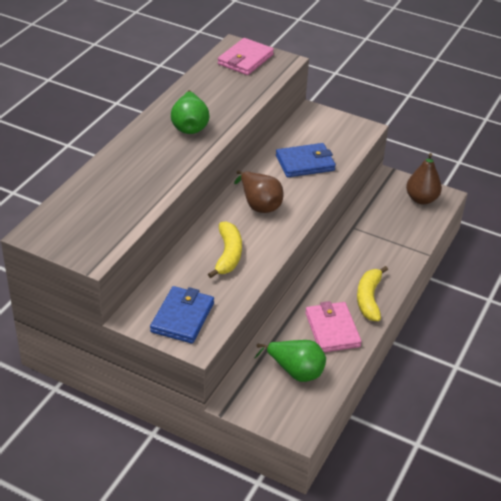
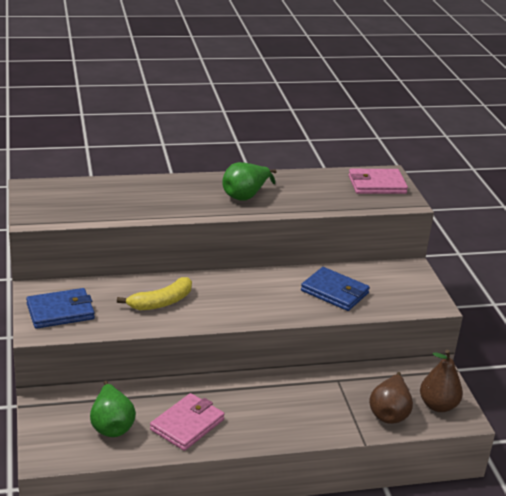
camera: 50 degrees right, 10 degrees down
(259, 204) = (245, 291): brown pear -> brown pear (389, 413)
(369, 299) = (254, 430): yellow banana -> none

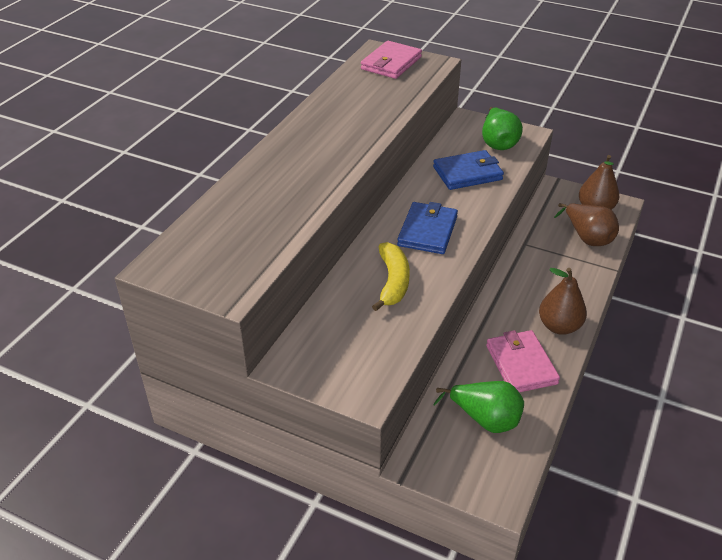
camera: 50 degrees left, 10 degrees up
(60, 312) = (346, 362): blue wallet -> blue wallet (427, 231)
(246, 196) = (336, 135): green pear -> green pear (498, 143)
(253, 431) = (559, 326): none -> brown pear

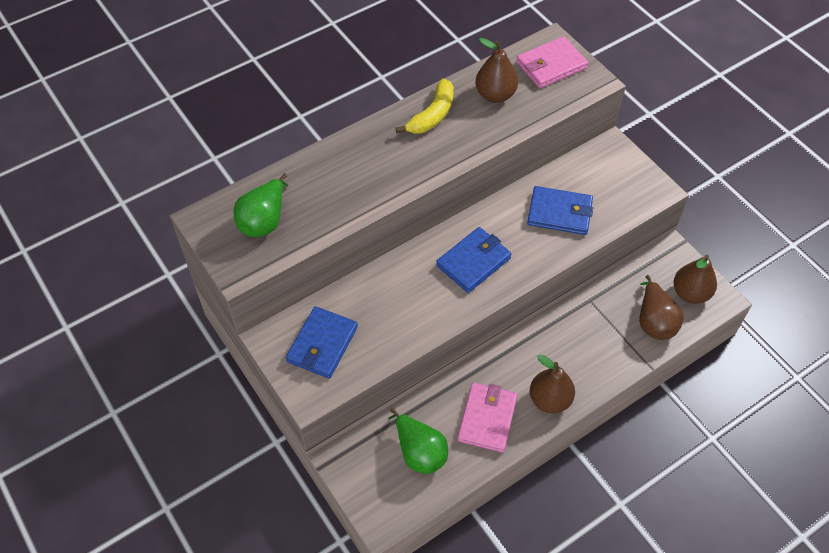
camera: 30 degrees right, 15 degrees up
(343, 348) = (322, 344): none -> blue wallet
(363, 93) = (495, 95): none -> brown pear
(393, 282) = (405, 301): yellow banana -> yellow banana (432, 115)
(498, 143) = (618, 189): green pear -> green pear (264, 220)

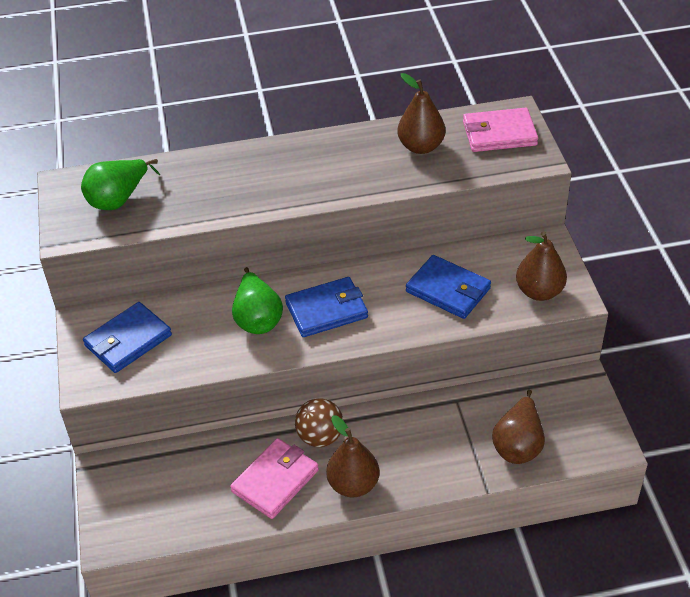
camera: 25 degrees right, 10 degrees down
(419, 452) = (186, 488): green pear -> green pear (257, 318)
(432, 115) = (343, 149): yellow banana -> none
(502, 368) = (320, 437): none -> brown ball
(690, 293) = (578, 429): brown pear -> brown pear (539, 291)

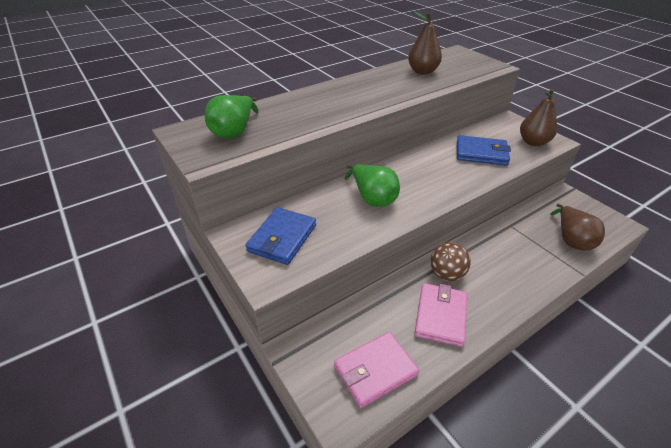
camera: 25 degrees left, 5 degrees down
(326, 310) = (416, 182): blue wallet -> none
(353, 484) = (497, 299): brown pear -> none
(499, 133) = (461, 60): pink wallet -> pink wallet (375, 370)

